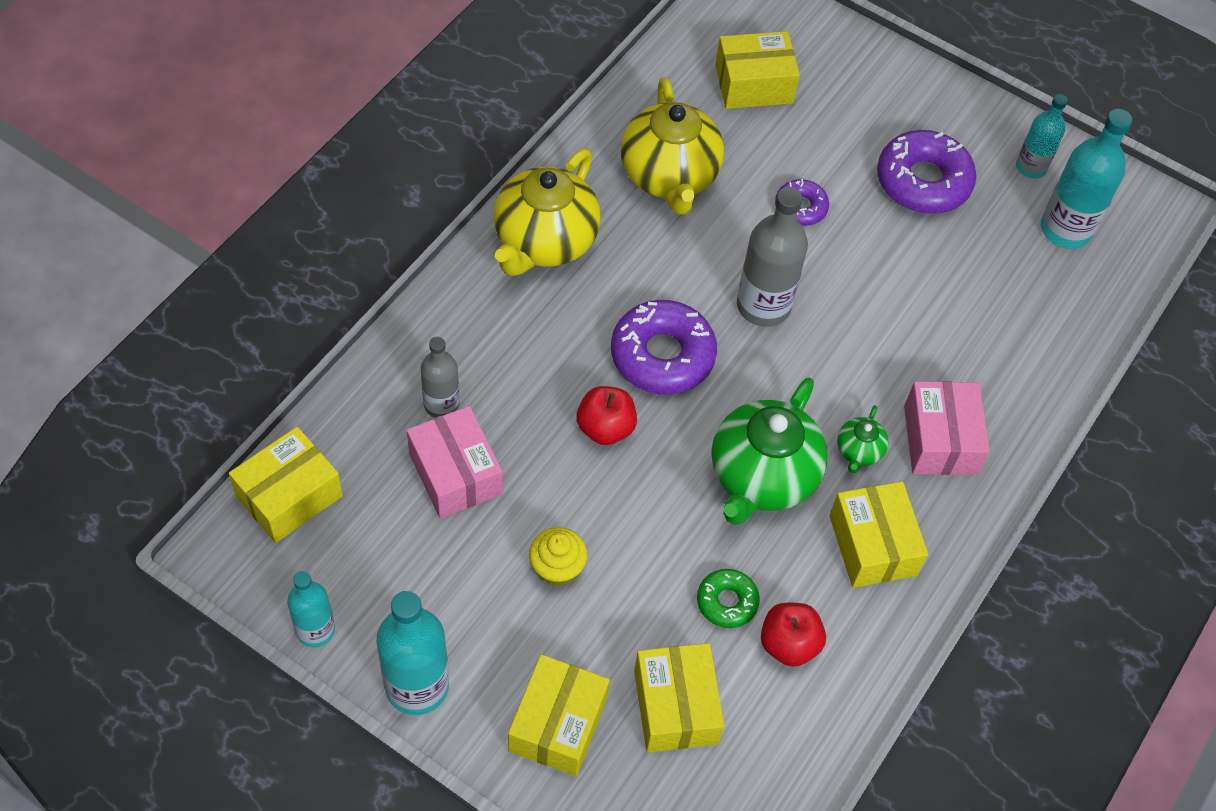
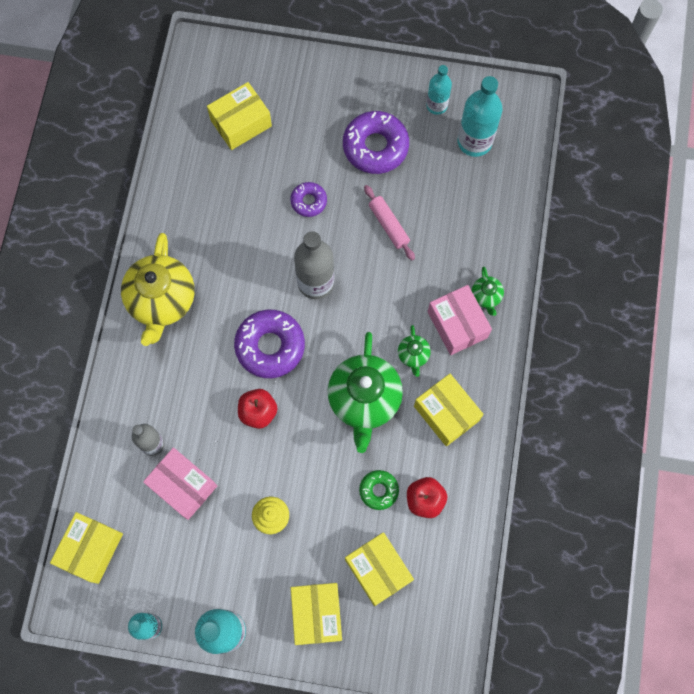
camera: 20 degrees left, 15 degrees up
(669, 176) = (218, 217): yellow teapot -> none
(898, 279) = (388, 225): none -> pink rolling pin
(998, 422) = (486, 296): none -> green teapot

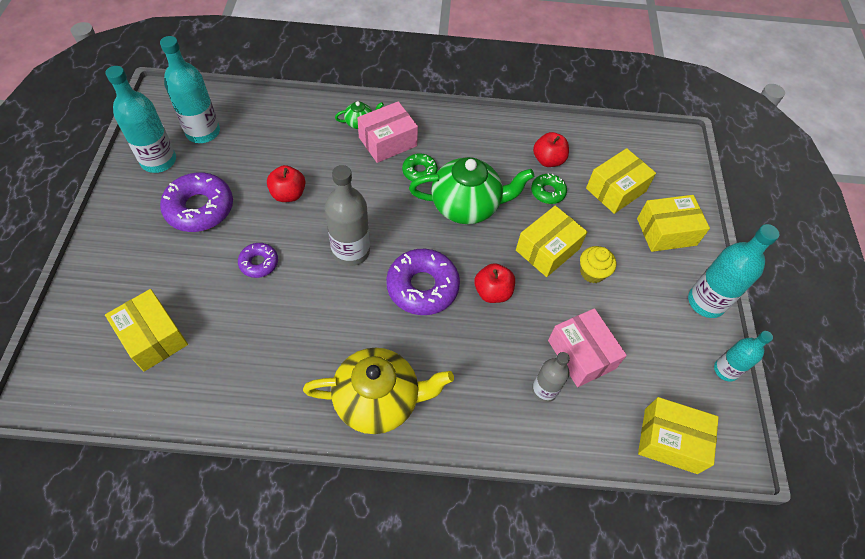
camera: 100 degrees left, 15 degrees down
(183, 486) = (581, 354): pink box -> pink box turned 60 degrees counterclockwise
(388, 225) = (288, 194): pink rolling pin -> red apple
(413, 355) = (419, 172): green teapot -> green donut
(436, 105) = (158, 161): turquoise bottle -> turquoise bottle, size x1.62
(446, 413) = (470, 148): yellow box -> yellow box (547, 249)

